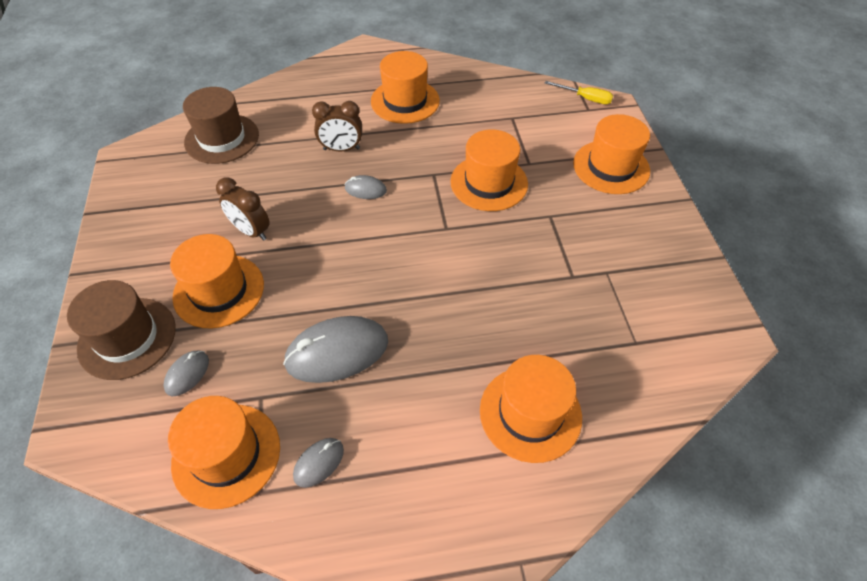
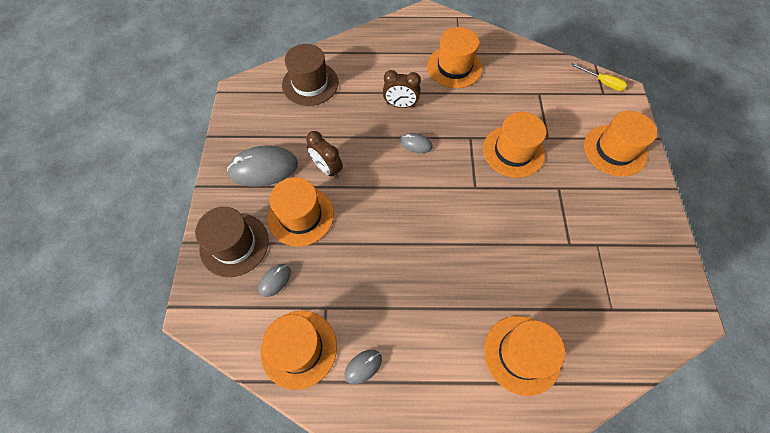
camera: 10 degrees right, 10 degrees up
(337, 352) = (383, 280): grey mouse -> grey mouse (263, 168)

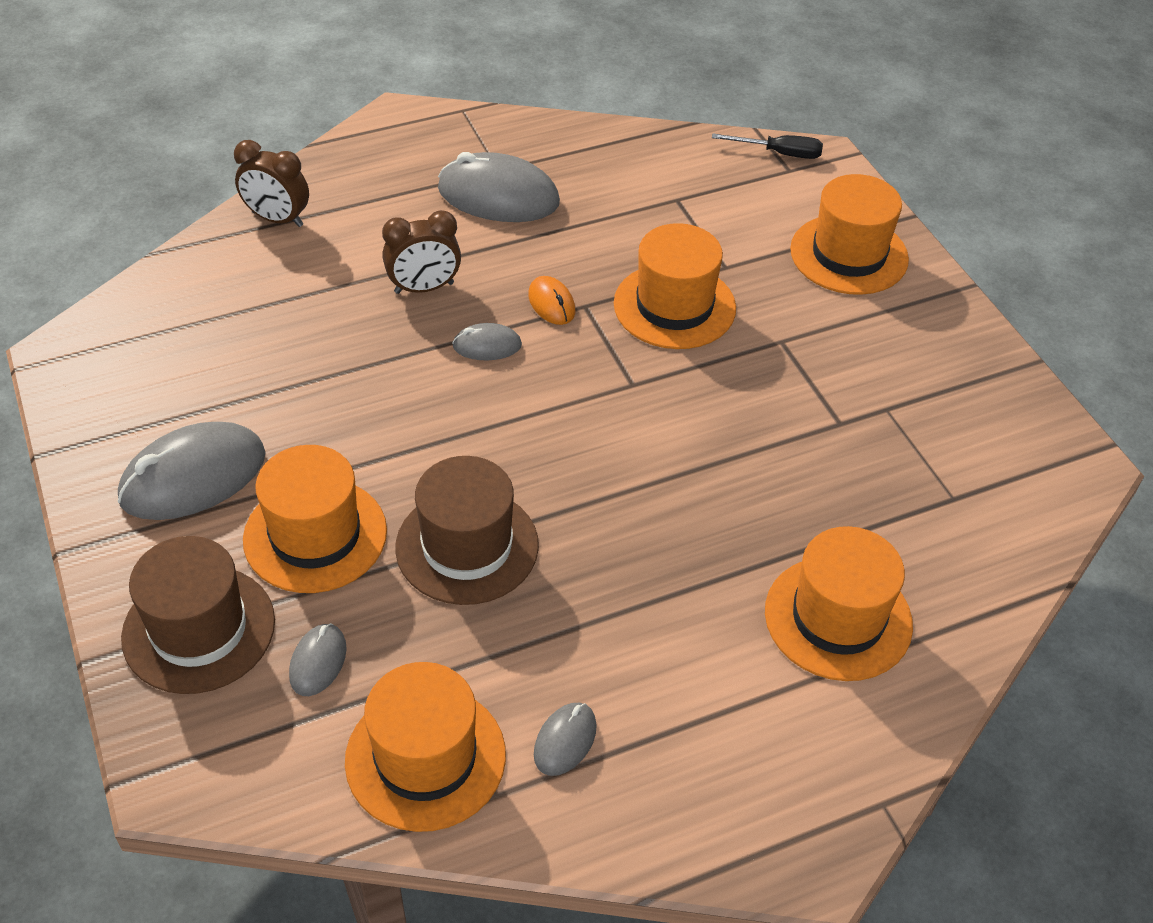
camera: 25 degrees left, 15 degrees down
(310, 84) = (217, 300): brown hat -> brown hat (467, 546)
(327, 169) = (329, 438): brown clock -> brown clock (277, 219)
(454, 67) = (498, 196): orange hat -> grey mouse
(455, 131) = (551, 303): none -> orange mouse
(602, 82) = (779, 153): yellow screwdriver -> black screwdriver

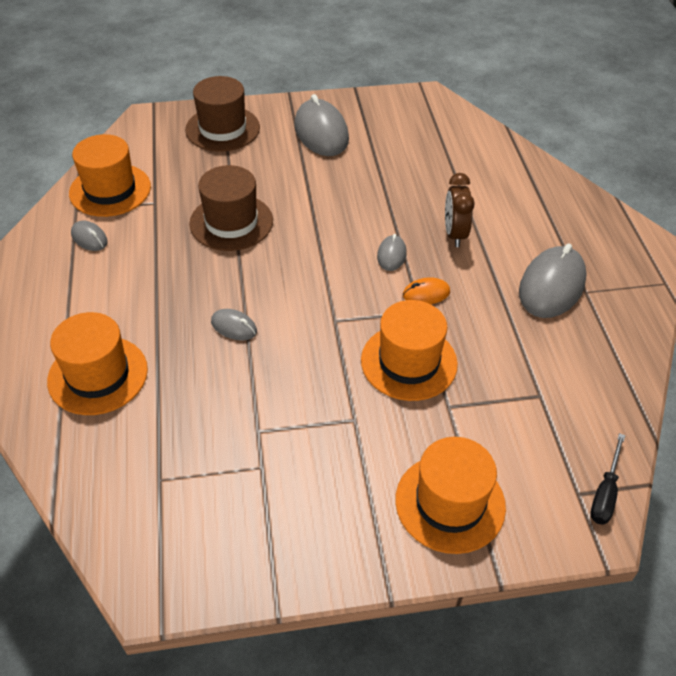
camera: 105 degrees right, 0 degrees up
(277, 219) = (534, 178): brown clock -> none
(315, 535) = (264, 169): orange hat -> none
(318, 662) = (184, 162): grey mouse -> grey mouse (234, 327)

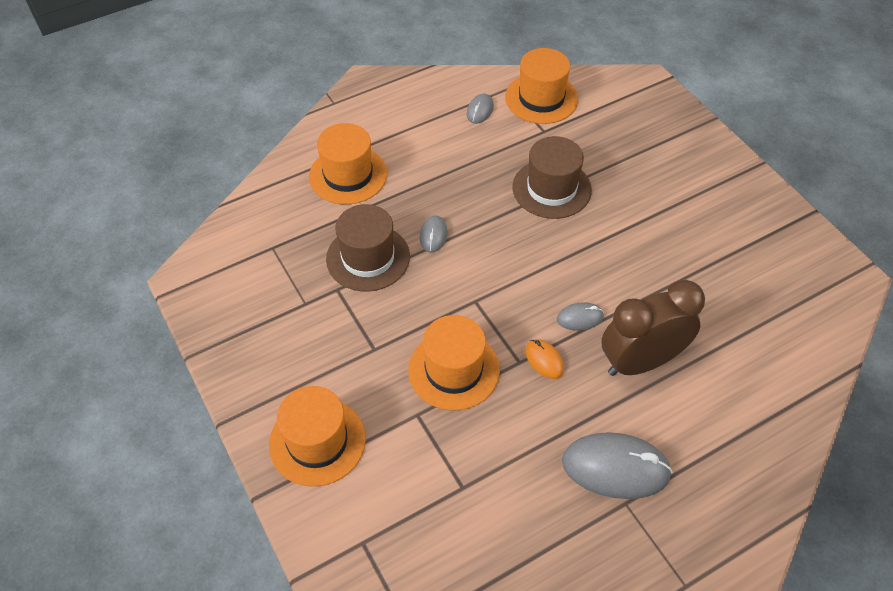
camera: 70 degrees right, 5 degrees up
(222, 129) = (671, 136): brown hat -> brown hat (368, 257)
(321, 132) = (720, 208): grey mouse -> none
(454, 234) = (641, 362): brown clock -> brown clock, size x1.66
(605, 493) = (371, 565): black screwdriver -> none

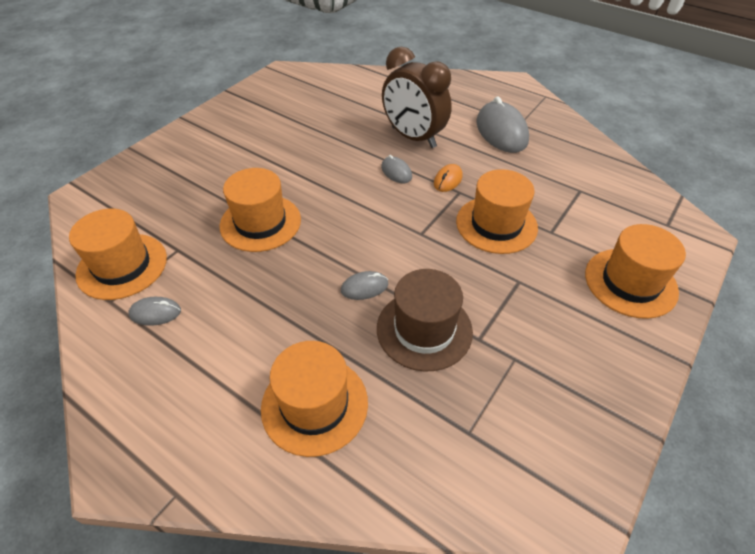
camera: 115 degrees left, 5 degrees down
(551, 188) = (260, 222): brown hat -> orange hat

